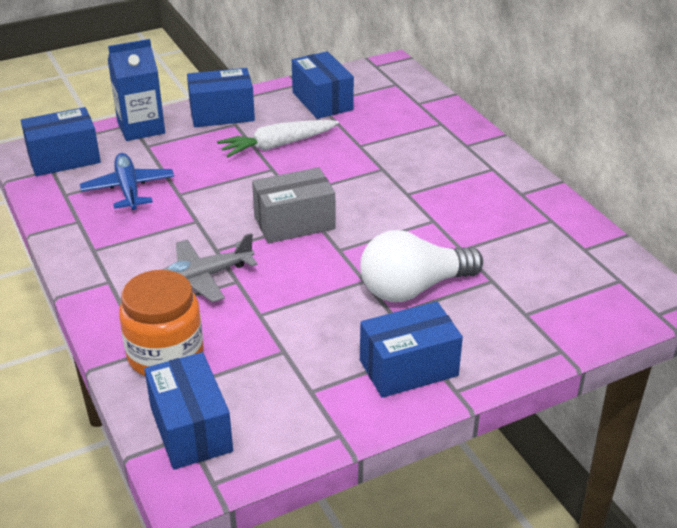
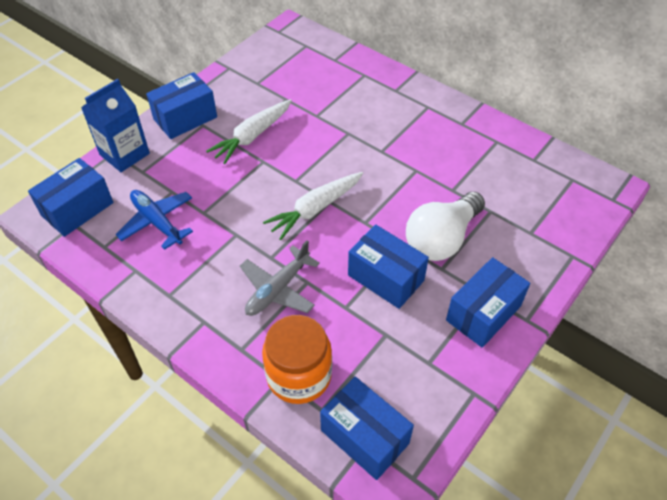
camera: 25 degrees left, 15 degrees up
(294, 223) = (315, 209): grey box -> white carrot
(322, 101) = (259, 80): blue box -> blue box (386, 278)

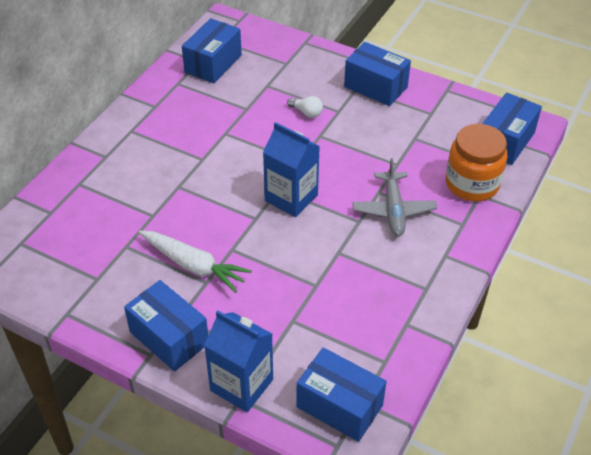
camera: 100 degrees left, 5 degrees down
(157, 222) = (339, 322): blue plane -> none
(277, 289) = (393, 210): grey plane -> grey plane turned 60 degrees clockwise
(315, 209) = (291, 198): white carrot -> blue carton
(386, 278) = (358, 143): blue box -> blue box (213, 64)
(441, 239) = (306, 112): white light bulb -> white light bulb, size x0.42

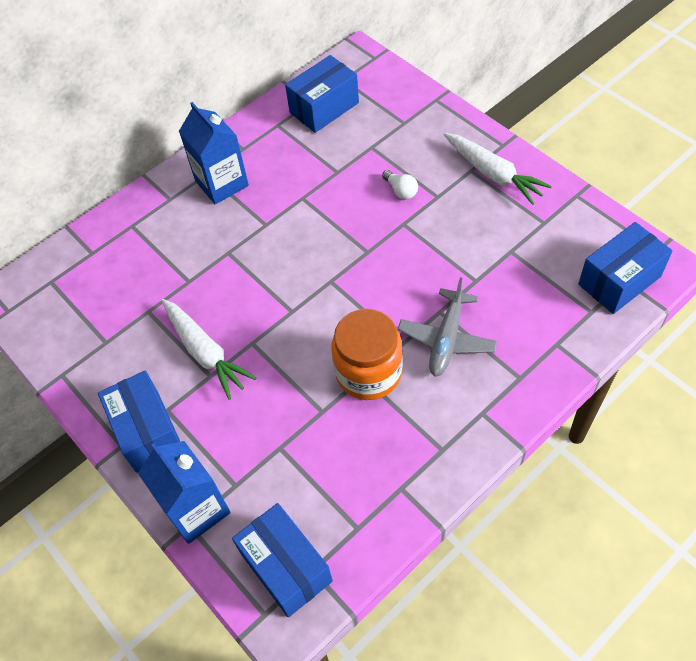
camera: 25 degrees right, 10 degrees up
(291, 198) = (340, 295): blue carton -> blue carton (221, 183)
(375, 87) = (493, 174): blue box -> white carrot
(472, 184) = (553, 327): orange jar -> orange jar (368, 372)

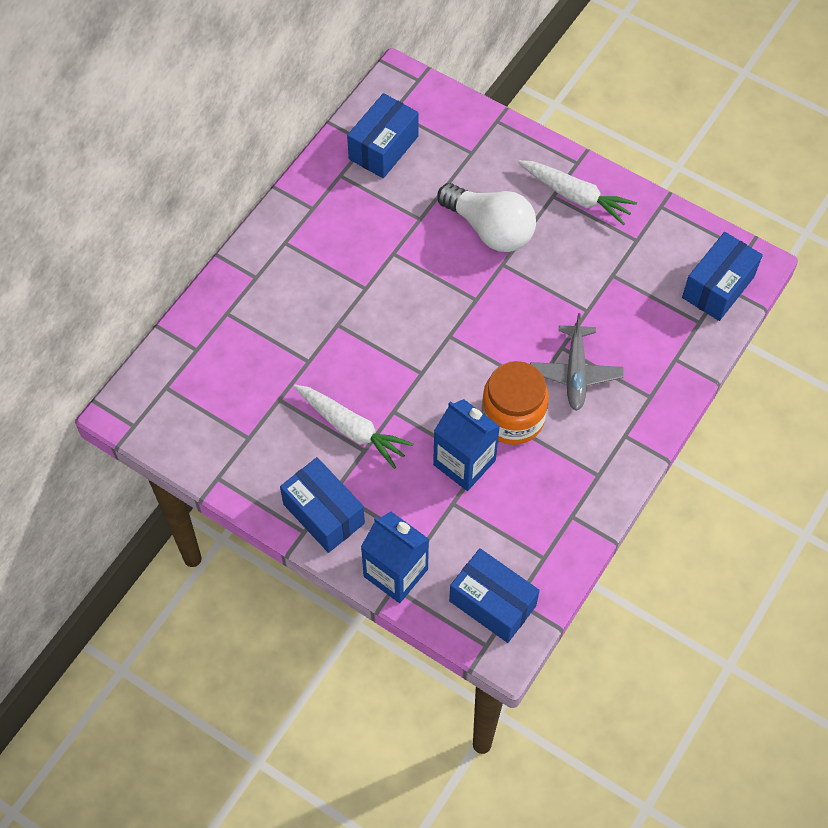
camera: 20 degrees left, 5 degrees up
(221, 183) = (304, 251): blue carton -> blue carton (464, 462)
(401, 191) = (490, 229): white light bulb -> white light bulb, size x2.38

